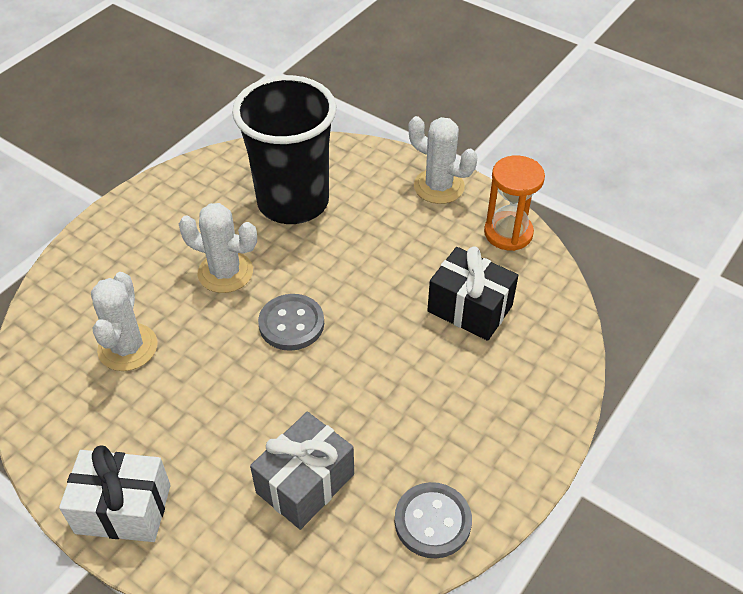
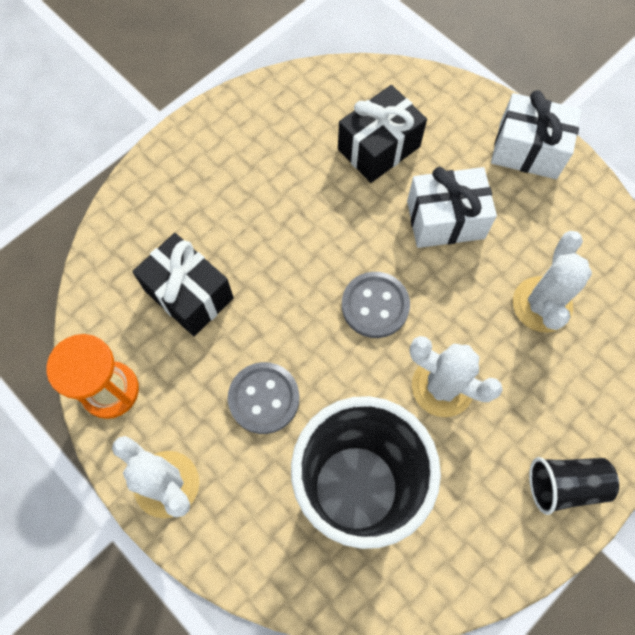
camera: 170 degrees left, 20 degrees up
(126, 224) = (564, 485): none -> black cup
(224, 413) = (445, 220): none -> white gift
(305, 483) = (378, 148): grey gift -> black gift
(432, 521) = (283, 104): grey button -> grey button (264, 398)

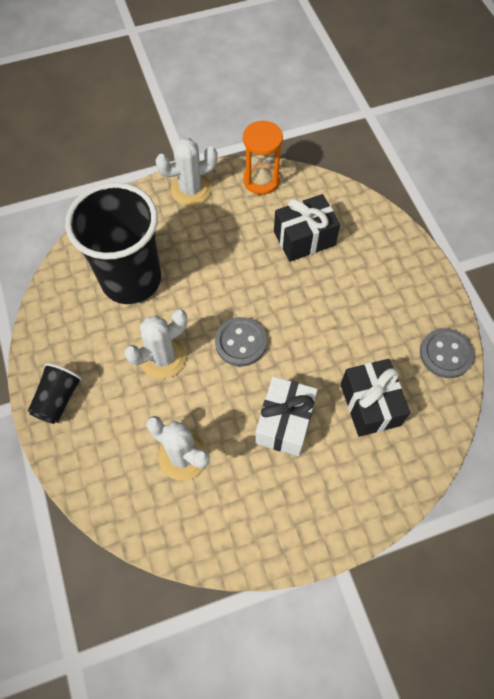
camera: 115 degrees right, 5 degrees down
(264, 398) = (213, 254): grey button -> grey button (445, 354)
(528, 150) = (318, 524): white gift -> none

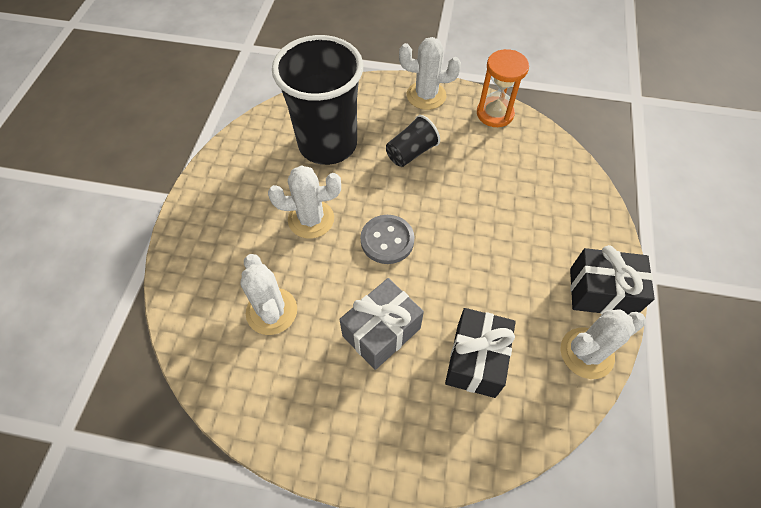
camera: 30 degrees right, 5 degrees down
(58, 399) = (205, 210): black cup -> black cup (411, 152)
(284, 423) = (381, 332): white gift -> grey gift
(304, 238) = (504, 179): black gift -> black gift (601, 292)
(445, 354) = (586, 353): grey button -> white cactus

